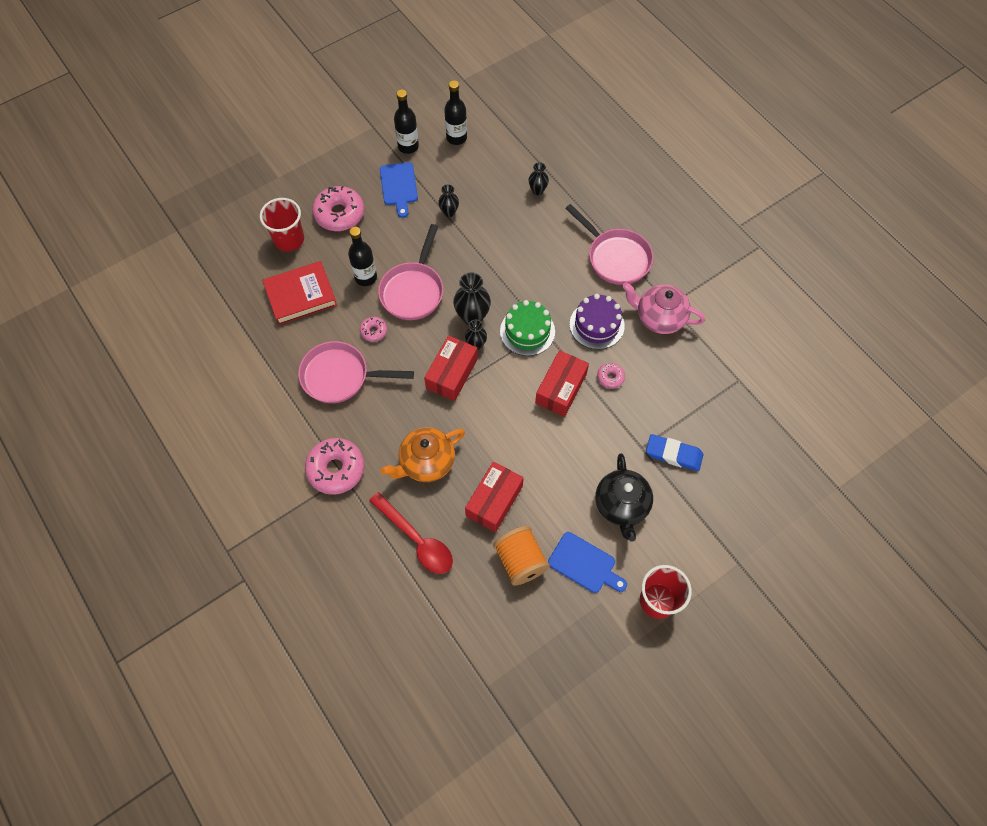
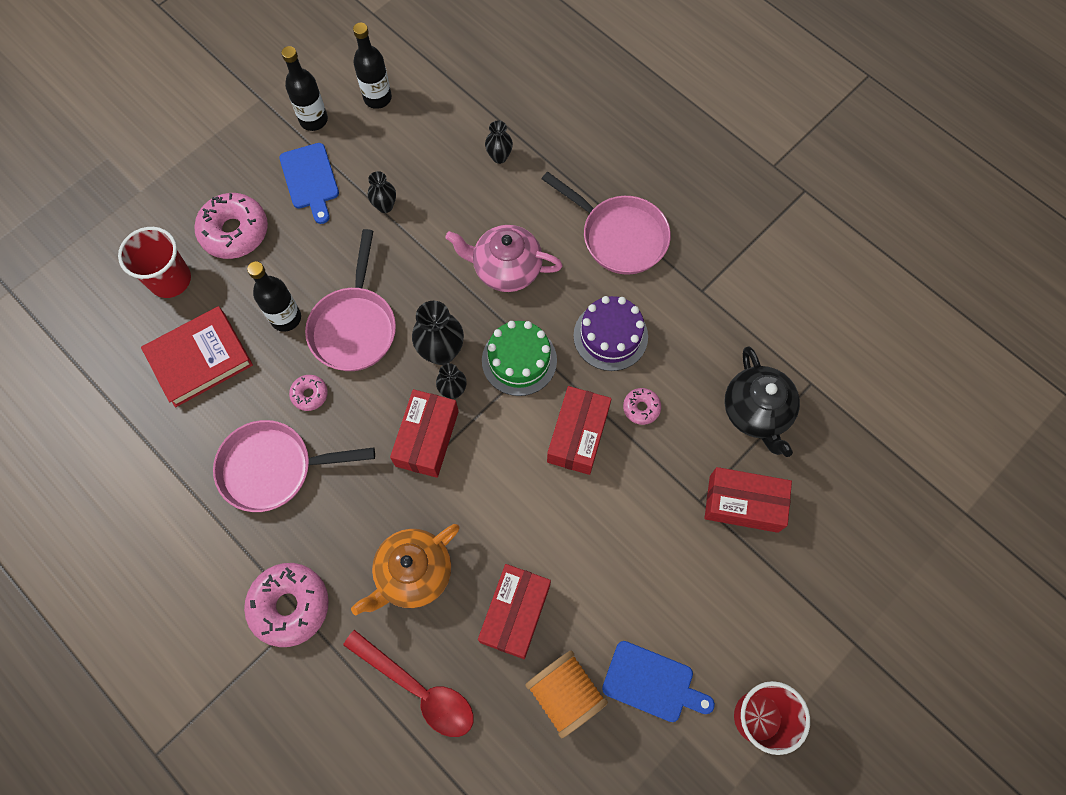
camera: 10 degrees left, 5 degrees up
(621, 505) = (687, 589): black teapot -> black teapot (756, 412)
(659, 317) = (691, 312): pink teapot -> pink teapot (506, 269)
(673, 454) = (743, 503): blue eraser -> red box

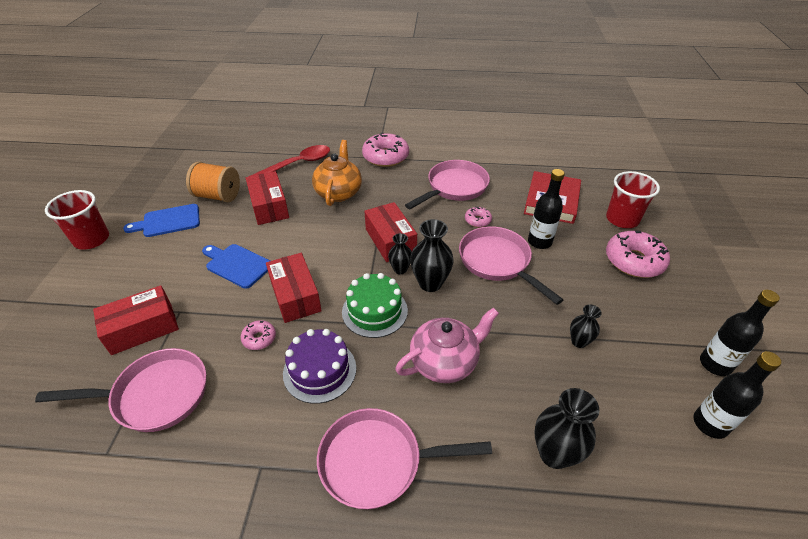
camera: 140 degrees right, 25 degrees down
(310, 179) = (647, 321): blue cutting board -> blue cutting board (237, 265)
(418, 689) = (297, 164): red spoon -> red spoon turned 150 degrees clockwise
(499, 157) = (554, 453): black vase -> black vase, size x1.69
(756, 412) = (155, 395): black teapot -> pink pan

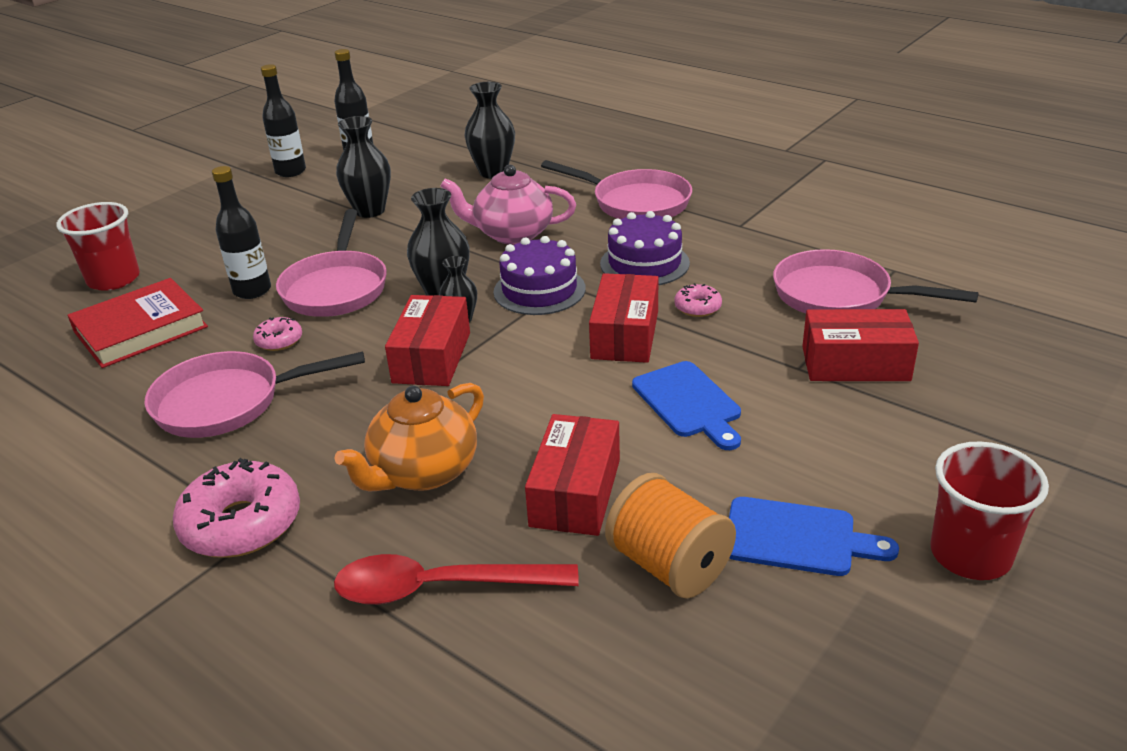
camera: 145 degrees left, 10 degrees down
(374, 311) = (539, 290): green cake -> purple cake
(579, 341) = (370, 211): black vase -> black vase, size x1.69
(634, 261) = (196, 242): pink donut -> none

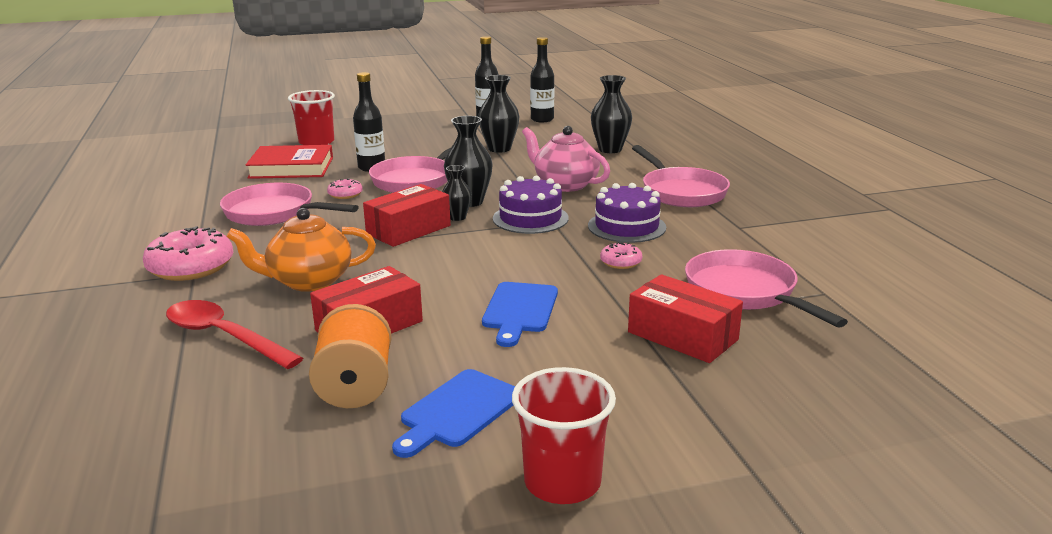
camera: 35 degrees right, 10 degrees down
(625, 335) = (543, 259): red box -> none
(797, 538) = (458, 411): blue cutting board -> blue cutting board turned 75 degrees clockwise

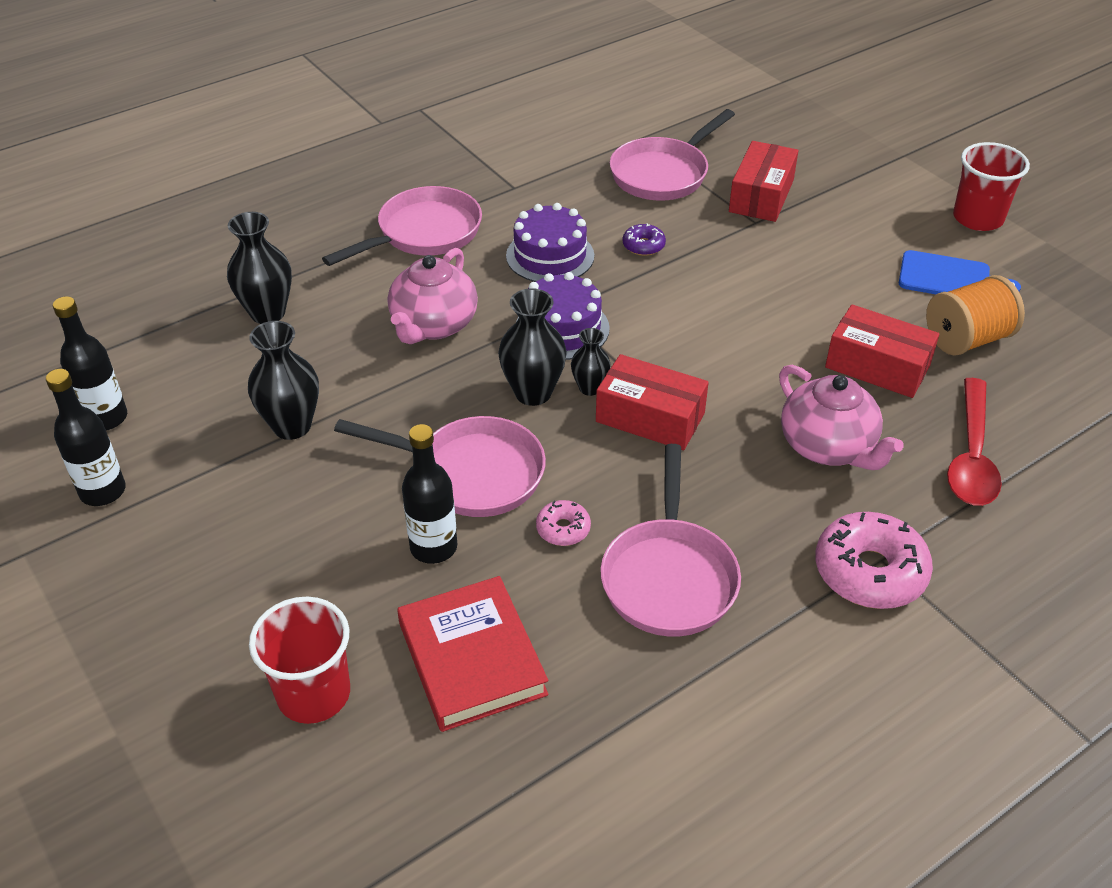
camera: 110 degrees left, 20 degrees up
(309, 281) = (828, 447): orange teapot -> pink teapot
(519, 310) = (782, 285): blue cutting board -> none
(620, 262) = (643, 246): pink donut -> purple donut

